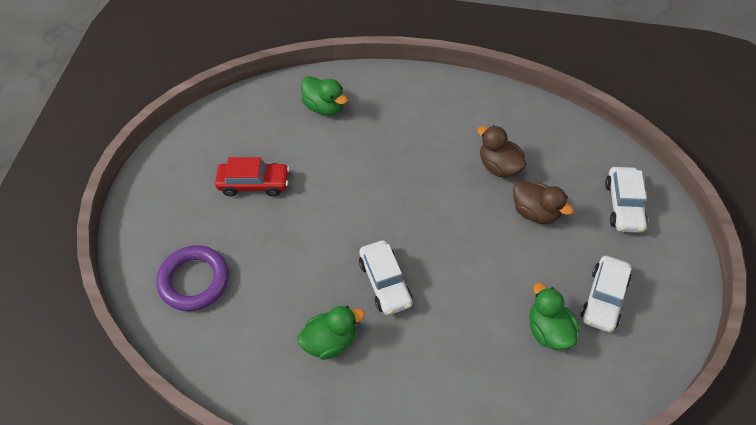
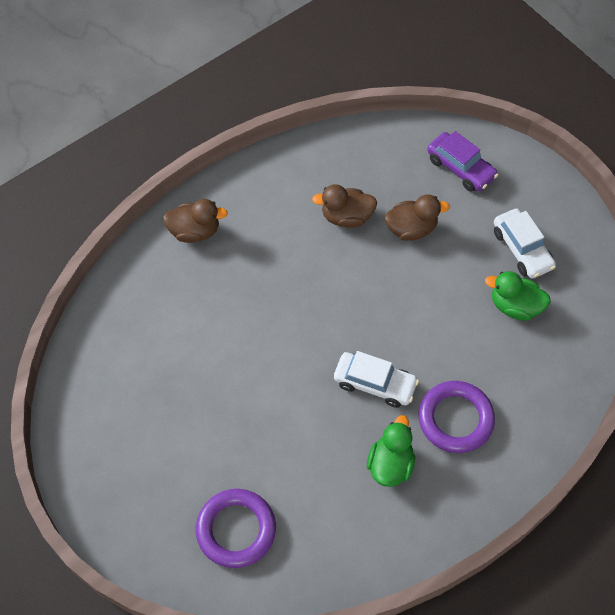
camera: 50 degrees left, 5 degrees up
(254, 184) = (181, 410): red car -> none
(324, 107) = (154, 293): green duck -> none
(392, 93) = (195, 231): none -> brown duck
(409, 359) = (455, 419): none -> purple ring
(623, 205) = (460, 168): white car -> purple car

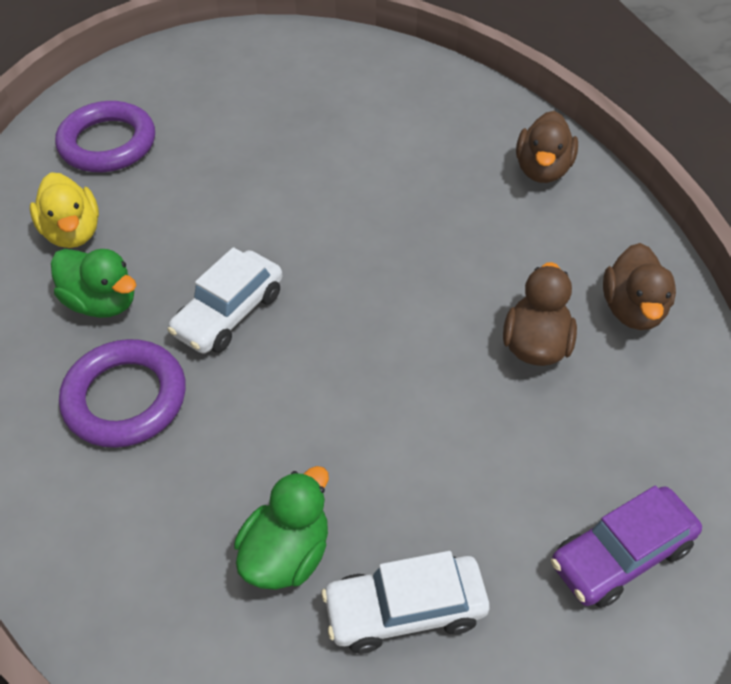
camera: 105 degrees right, 10 degrees down
(335, 512) = (73, 232): none -> yellow duck
(411, 229) = (493, 431): brown duck -> brown duck (632, 309)

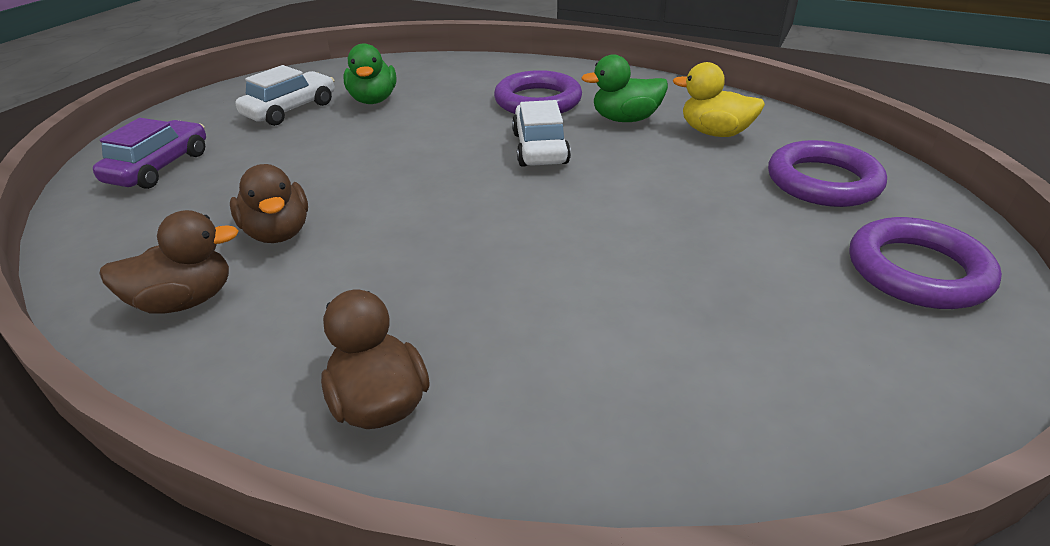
camera: 140 degrees right, 15 degrees down
(190, 74) = (917, 271): none -> purple ring
(632, 309) = (185, 301): brown duck -> brown duck turned 105 degrees clockwise

